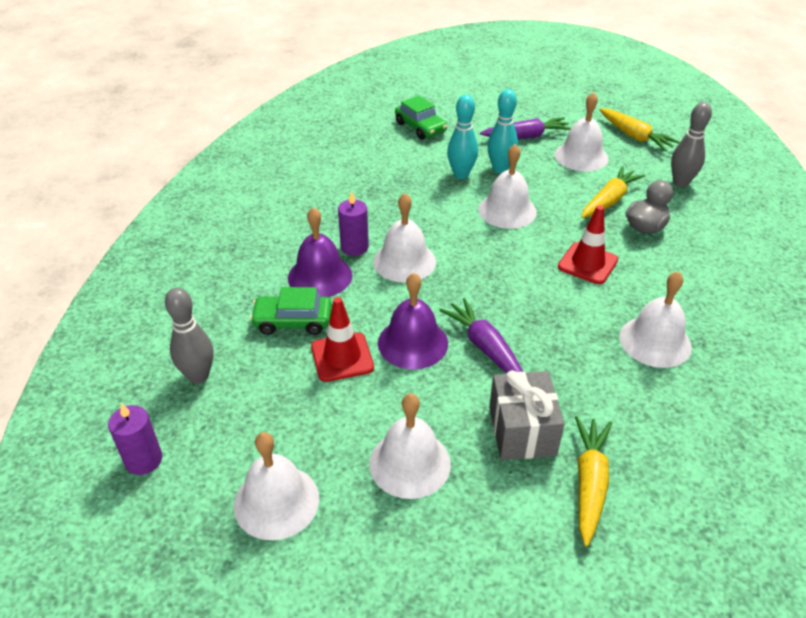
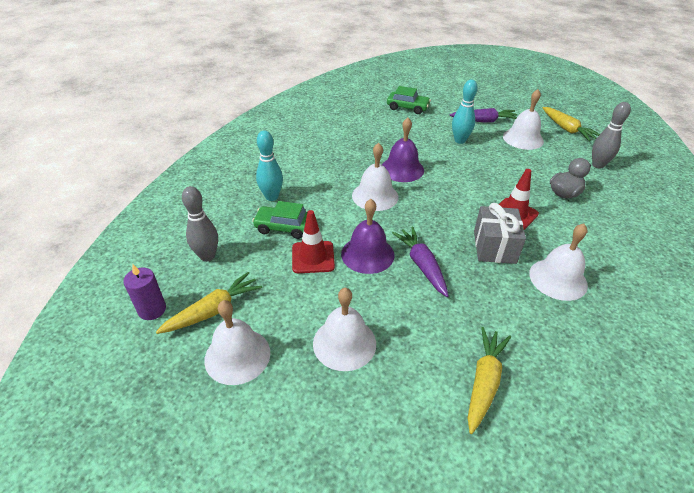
camera: 10 degrees right, 0 degrees up
(320, 276) = (311, 198): purple bell -> purple bell (402, 169)
(354, 247) = (341, 182): purple candle -> none
(420, 127) = (407, 107): green car -> green car turned 45 degrees counterclockwise
(461, 174) = (430, 141): turquoise bowling pin -> turquoise bowling pin (271, 197)
(507, 210) = (459, 170): white bell -> none
(522, 431) = (437, 332): grey gift -> grey gift (494, 247)
(609, 200) = (539, 171): yellow carrot -> yellow carrot (213, 310)

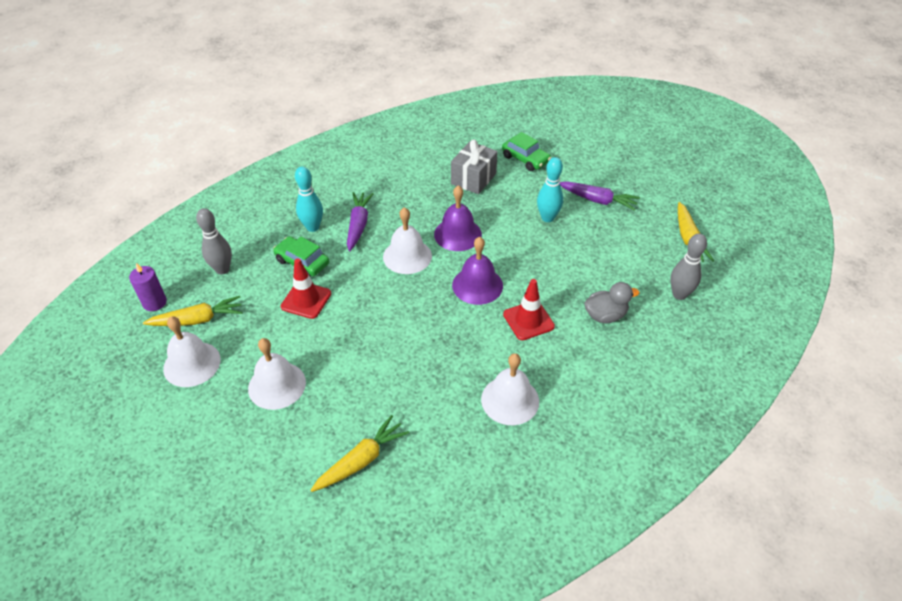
camera: 25 degrees right, 5 degrees up
(367, 254) = (355, 313): purple bell -> purple bell (477, 285)
(422, 265) = (394, 341): purple carrot -> purple carrot (358, 225)
(494, 247) = (477, 347): grey gift -> grey gift (473, 179)
(523, 138) = (622, 236): white bell -> none

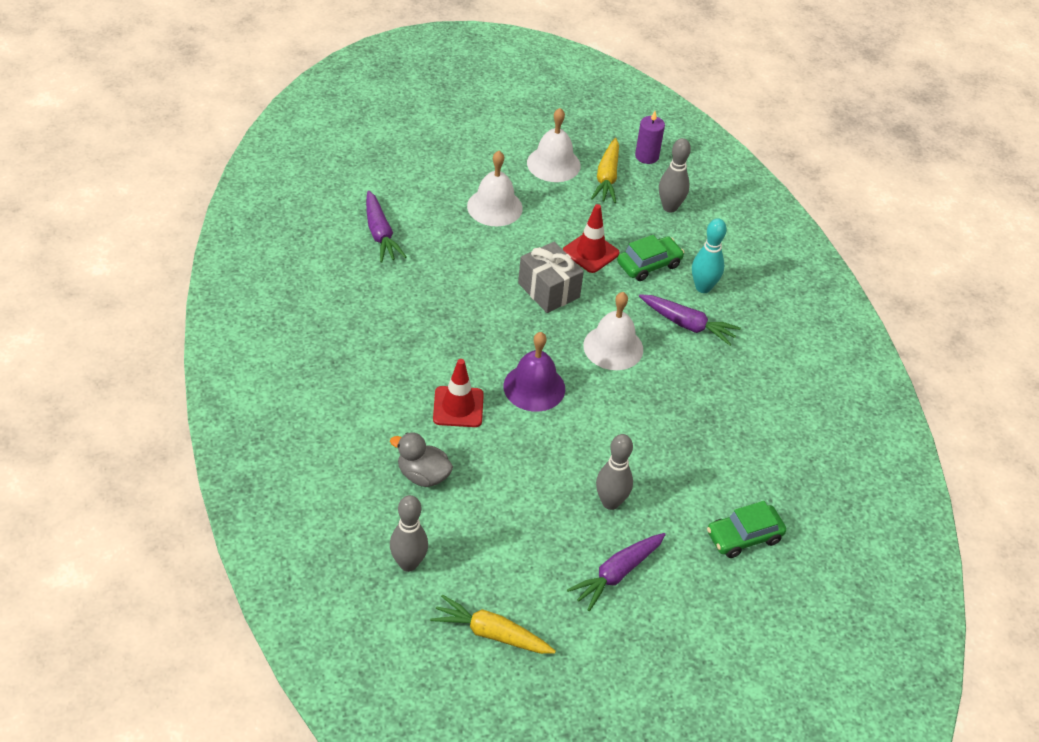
camera: 110 degrees right, 0 degrees up
(361, 460) = (380, 233): yellow carrot -> purple carrot
(457, 234) = (626, 403): purple bell -> none
(473, 179) = (725, 461): grey gift -> grey gift (548, 290)
(510, 400) = (372, 349): white bell -> none
(547, 218) = (610, 502): turquoise bowling pin -> grey bowling pin
(605, 315) = (423, 475): grey duck -> grey duck turned 105 degrees clockwise

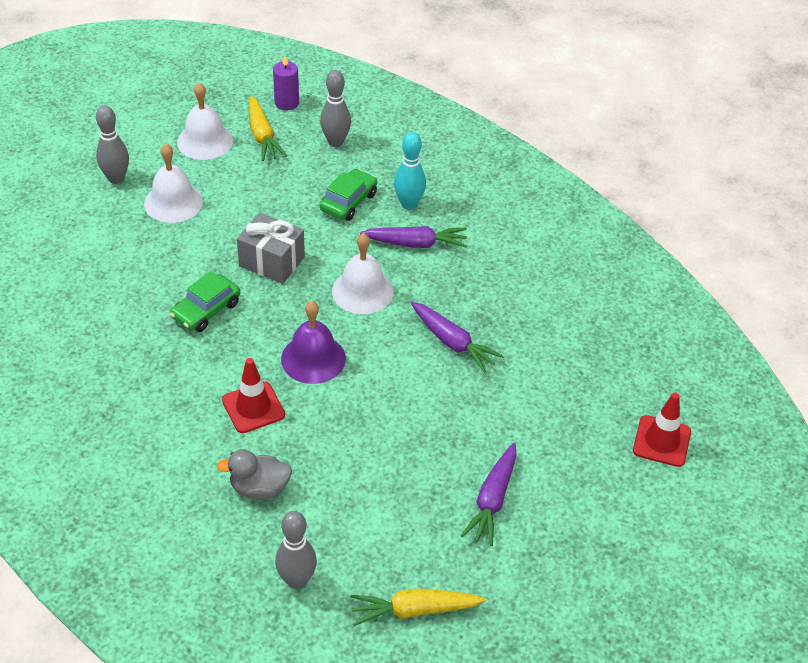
camera: 25 degrees left, 0 degrees up
(380, 233) = (76, 270): purple carrot -> purple carrot (452, 342)
(591, 252) = (289, 211): red traffic cone -> red traffic cone (661, 441)
(610, 502) = (446, 436): grey bowling pin -> grey bowling pin (116, 178)
(744, 537) = (579, 415): green car -> green car (206, 310)

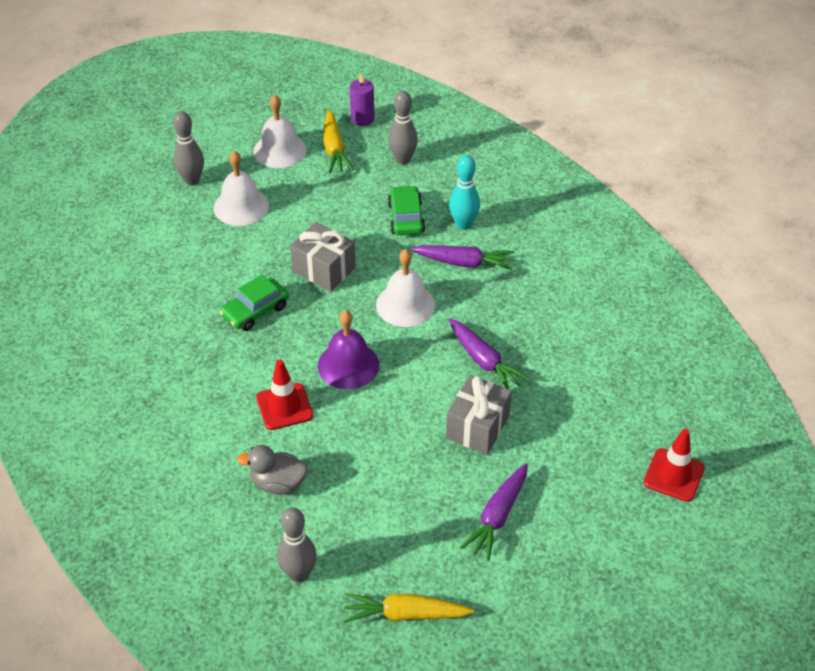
camera: 10 degrees right, 0 degrees up
(348, 202) = (406, 218): green car -> green car turned 45 degrees counterclockwise
(457, 410) = (477, 427): none -> grey gift

